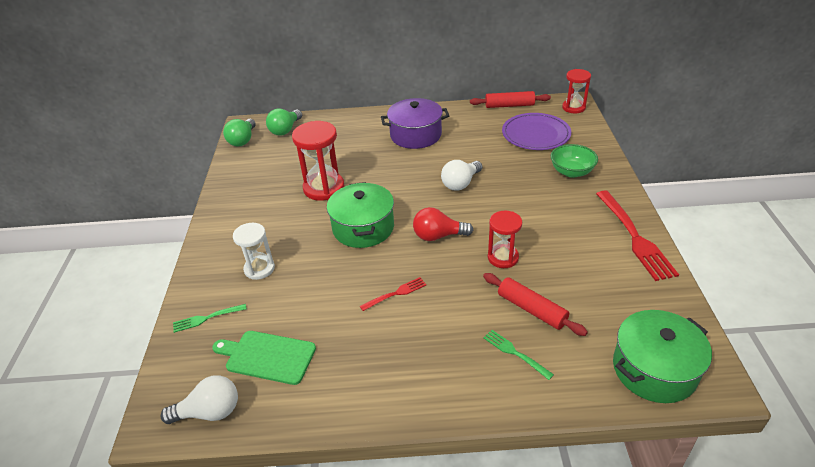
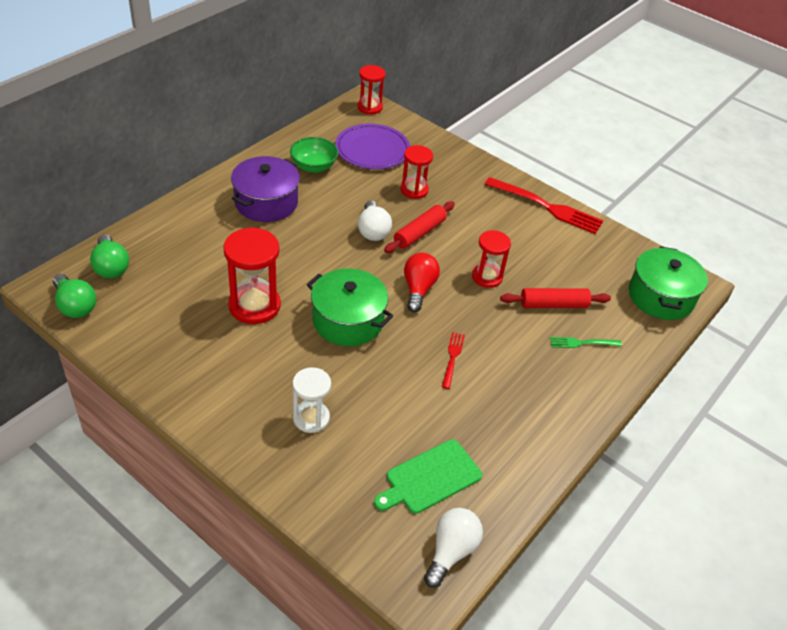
camera: 55 degrees left, 5 degrees up
(206, 318) = (332, 492): green fork -> none
(438, 236) = (418, 289): red light bulb -> red light bulb turned 150 degrees clockwise
(509, 105) = (312, 129): red rolling pin -> red rolling pin (419, 233)
(530, 172) = (414, 190): none -> red hourglass
(571, 172) = (443, 173): green bowl -> green bowl (313, 167)

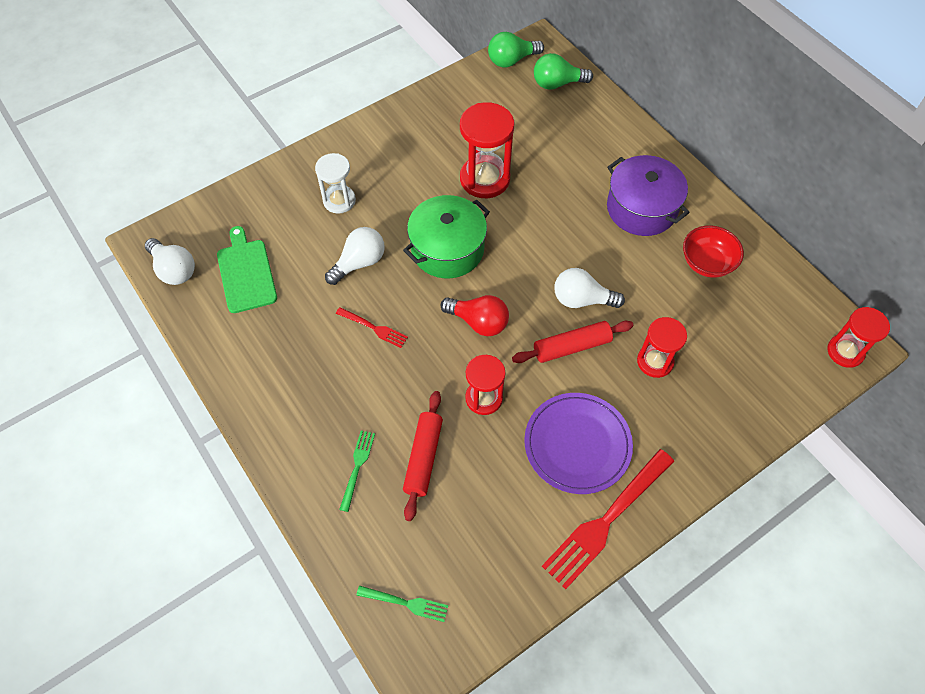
camera: 110 degrees right, 15 degrees up
(313, 167) = (707, 263): green bowl -> red bowl
(372, 150) = (742, 333): purple plate -> purple plate (577, 444)
(385, 384) = (359, 263): none -> white light bulb
(419, 233) = (571, 346): red rolling pin -> red rolling pin turned 75 degrees counterclockwise
(661, 296) = (406, 603): green pot -> green fork

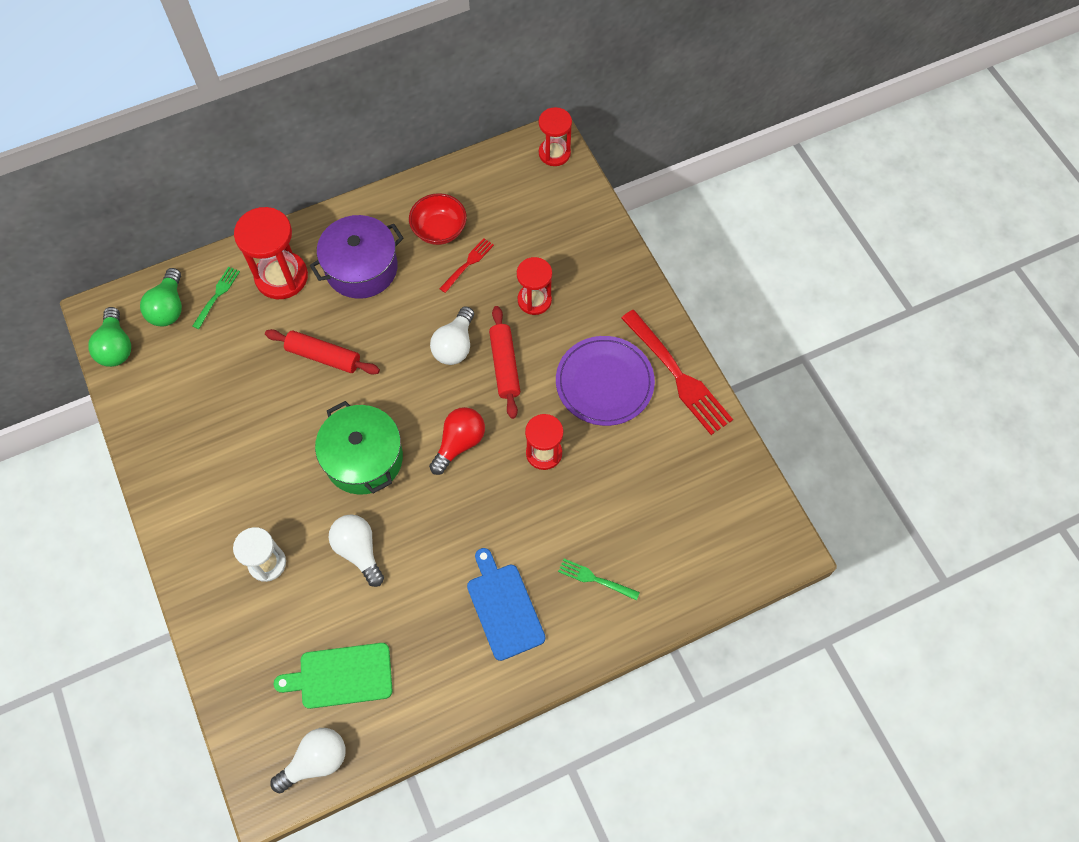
camera: 80 degrees left, 5 degrees up
(319, 389) = (504, 607): none -> blue cutting board
(374, 328) = (444, 545): red fork -> red fork (468, 263)
(406, 603) = (730, 551): green fork -> green fork (217, 295)
(423, 457) = (595, 517): red rolling pin -> red rolling pin (323, 356)
(485, 179) = (281, 406): red hourglass -> red hourglass (281, 277)

